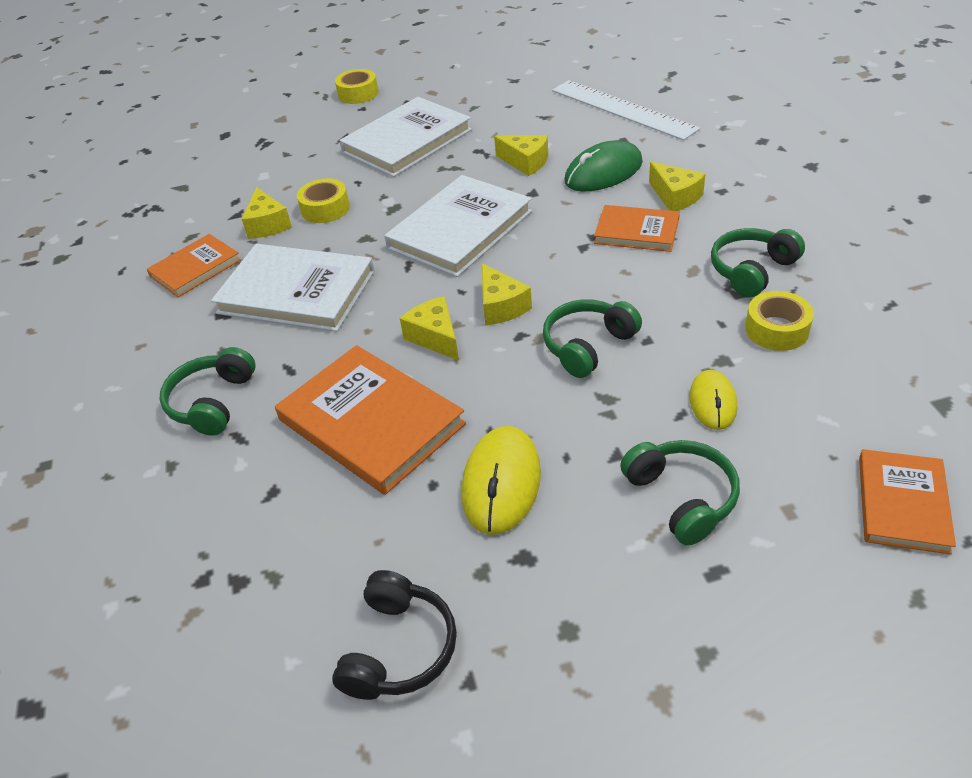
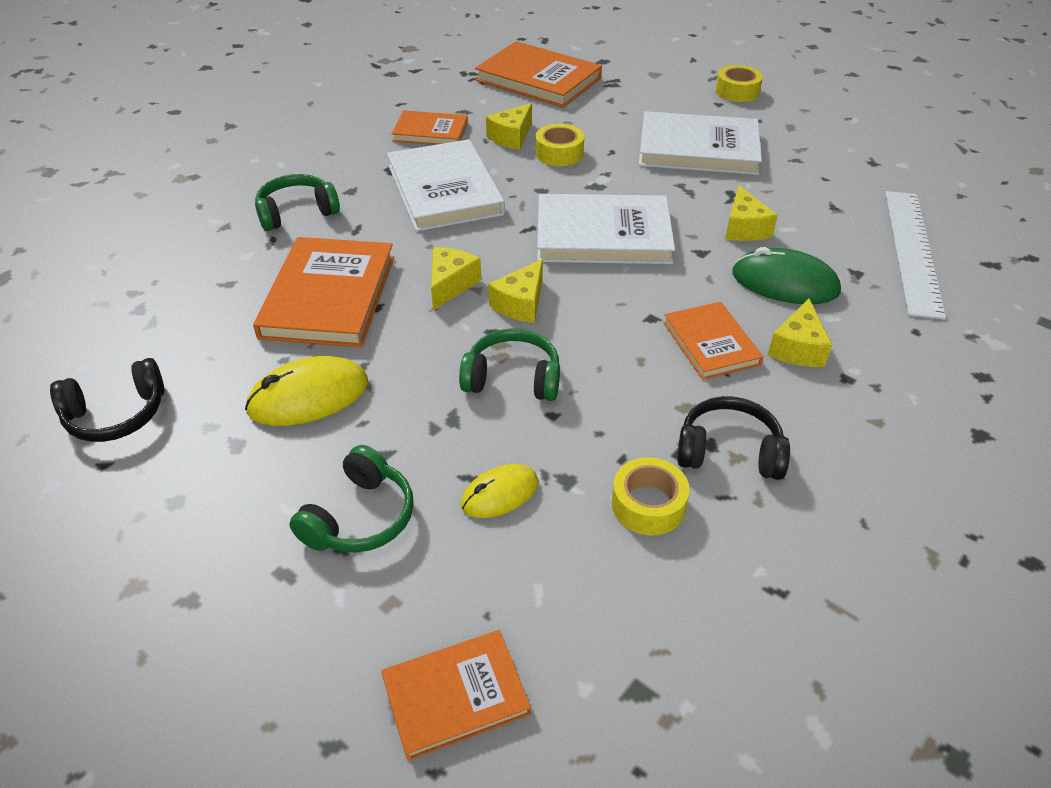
camera: 50 degrees right, 0 degrees up
(202, 177) = (538, 79): none -> orange book
(752, 270) = (729, 451): green headphones -> black headphones

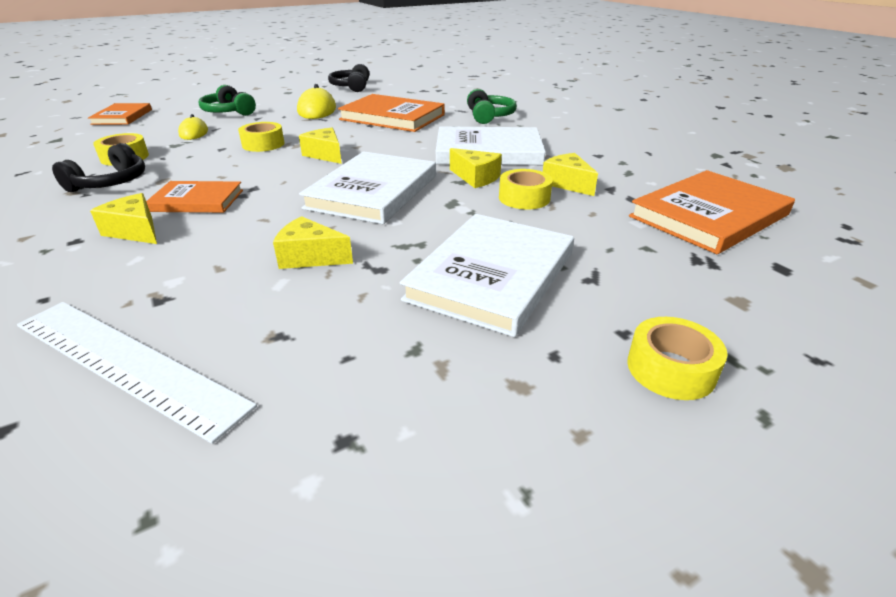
camera: 110 degrees right, 10 degrees down
(430, 132) = (589, 157): orange book -> none
(450, 284) = (369, 141): yellow cheese -> yellow cheese (476, 178)
(512, 378) = (263, 144): green headphones -> yellow tape
(785, 283) = (208, 251): green mouse -> none

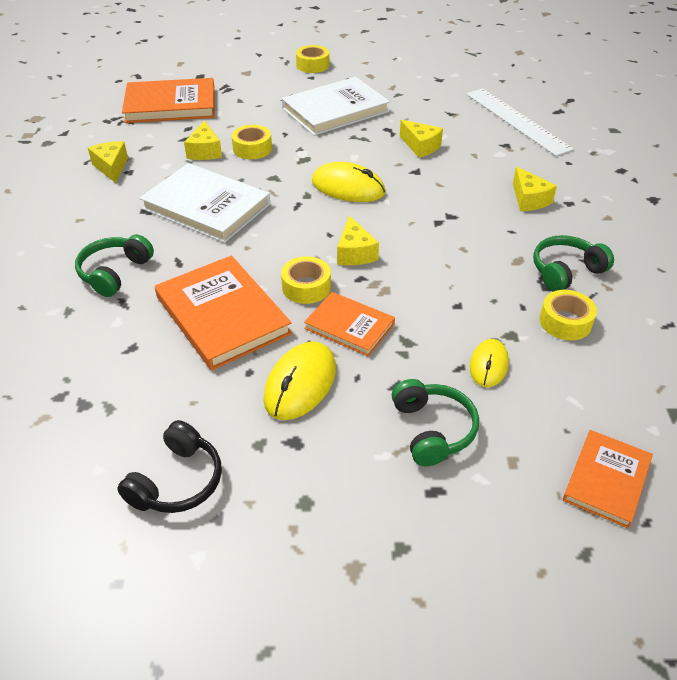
camera: 150 degrees left, 10 degrees up
(110, 183) = (566, 271): black headphones -> green headphones
(197, 200) = (486, 220): orange book -> orange book (349, 326)
(263, 144) = (409, 298): yellow tape -> yellow tape (306, 287)
(373, 191) = (348, 187): white book -> yellow mouse
(476, 178) = (258, 177): yellow cheese -> yellow cheese (111, 167)

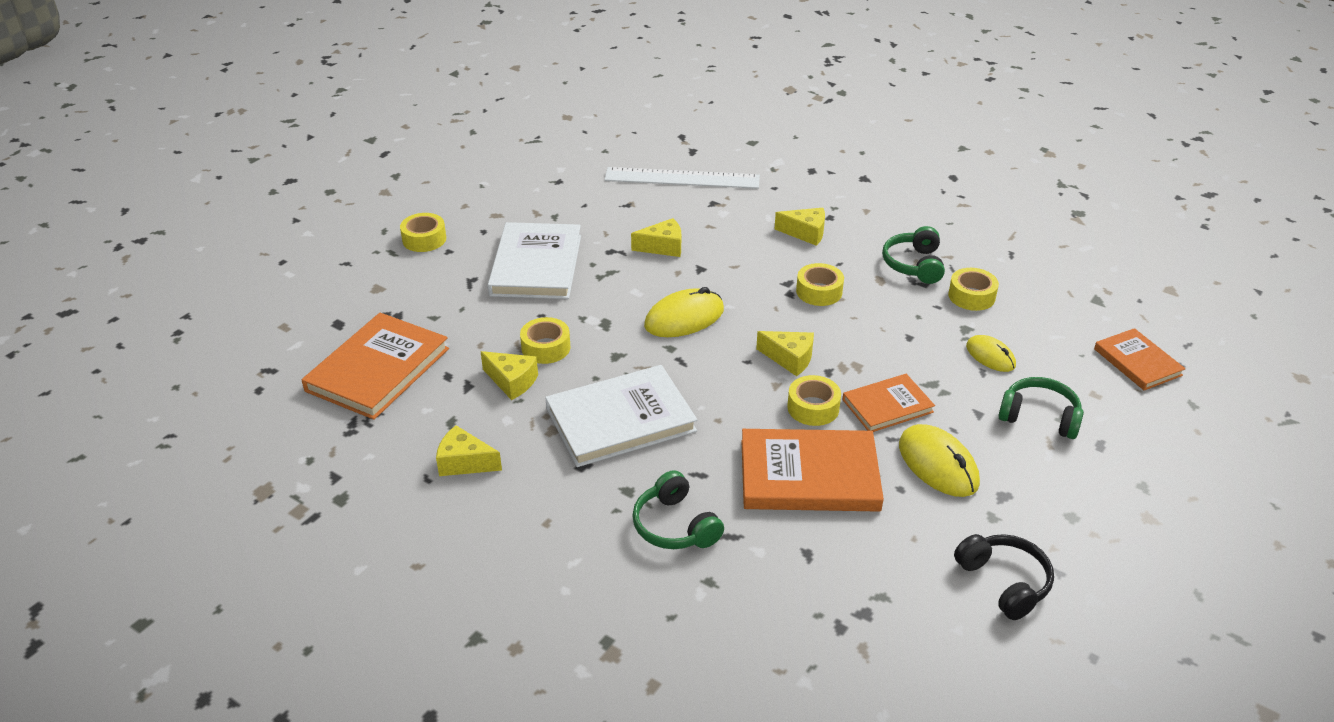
camera: 55 degrees left, 5 degrees down
(459, 235) = (819, 291): none -> yellow tape

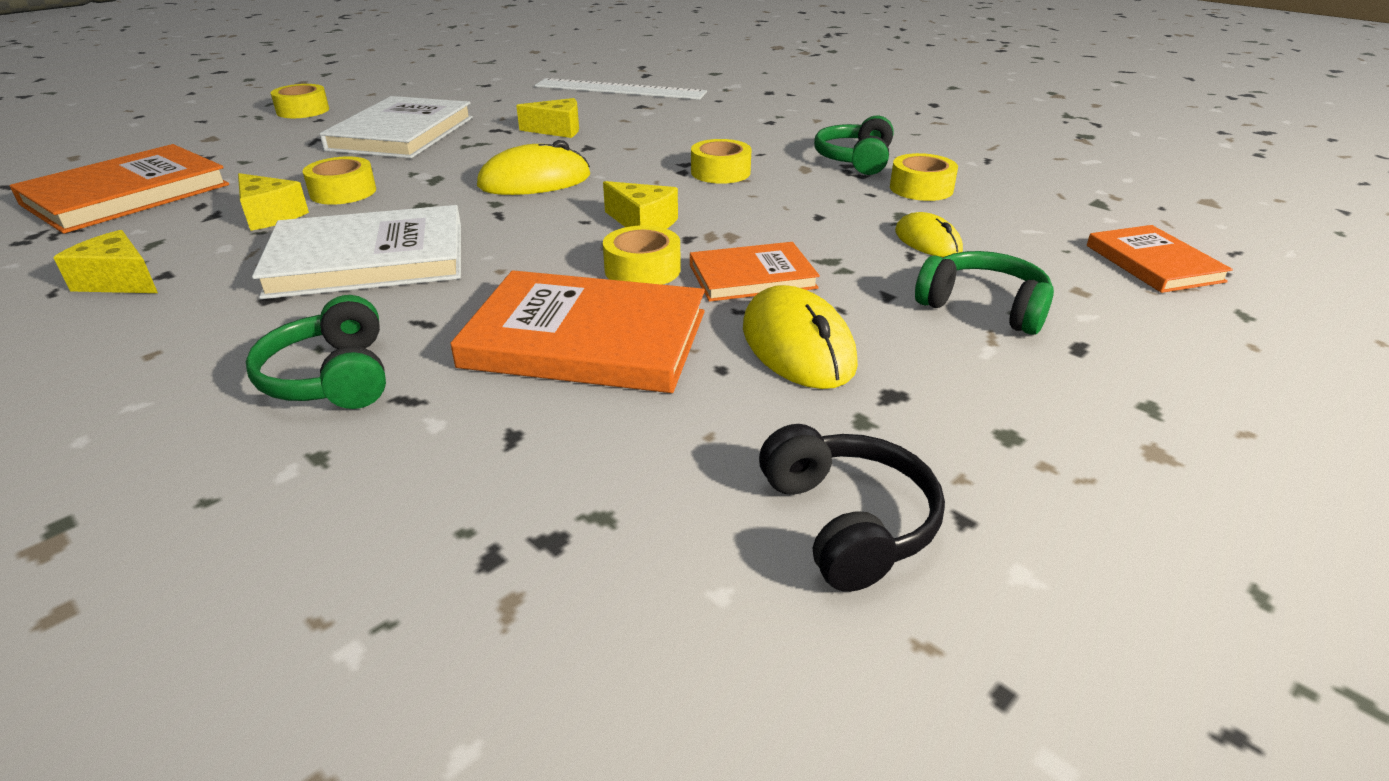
camera: 10 degrees right, 5 degrees down
(805, 233) = (733, 130): yellow cheese -> none

